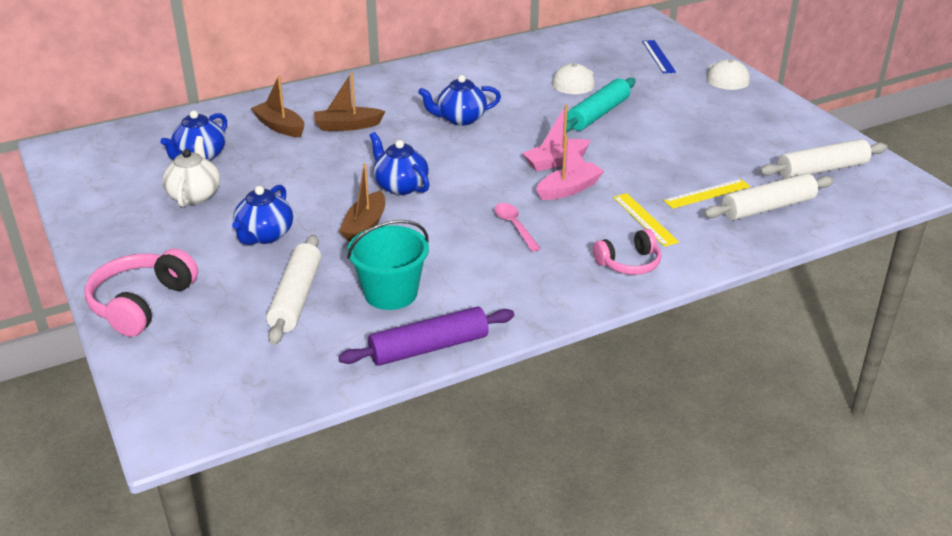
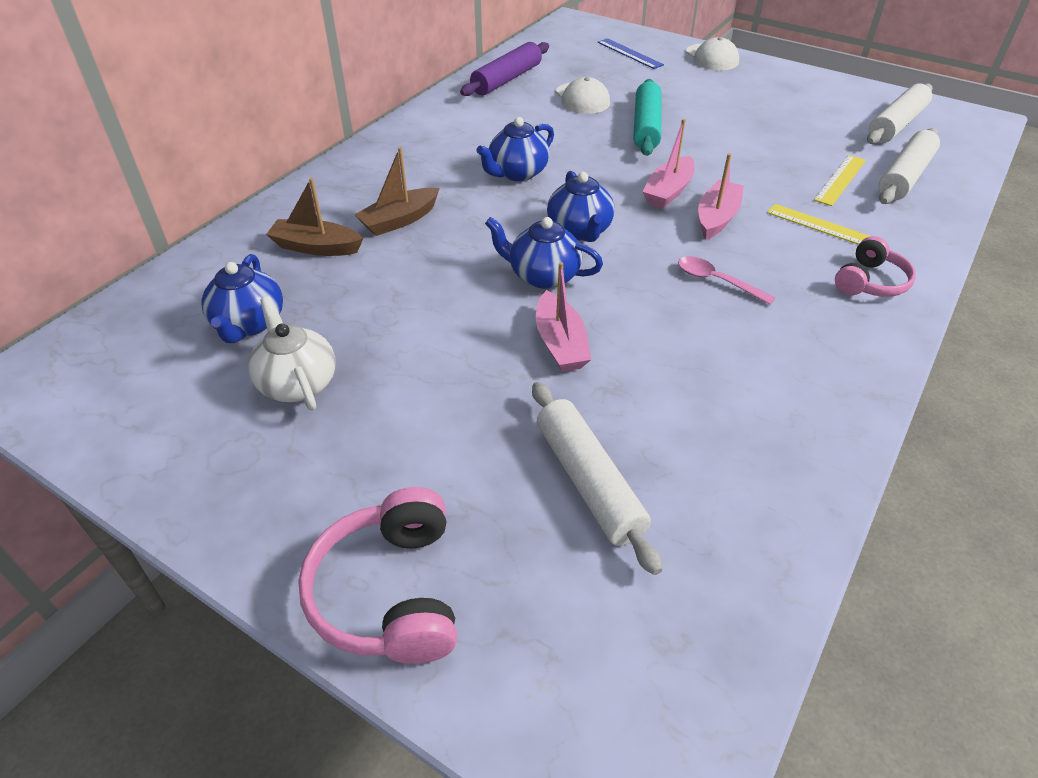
camera: 30 degrees left, 10 degrees up
(264, 235) = (453, 406): blue teapot -> blue teapot (580, 231)
(365, 226) = (560, 343): brown boat -> pink boat
(390, 293) = (689, 423): turquoise bucket -> none
(429, 348) = (814, 480): purple rolling pin -> purple rolling pin (507, 79)

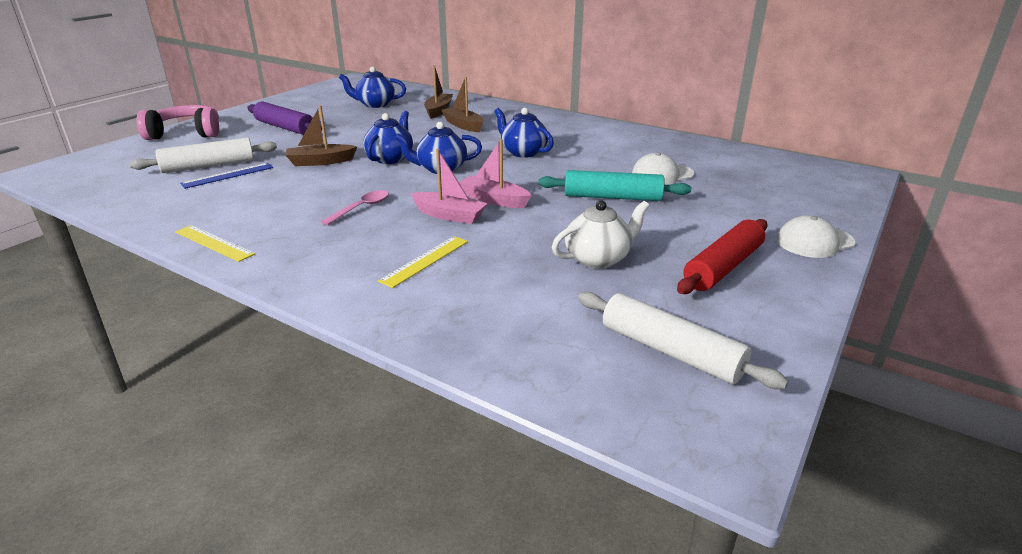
camera: 90 degrees right, 15 degrees down
(297, 383) = (325, 114): white teapot -> white teapot (598, 258)
(507, 79) = (687, 149): purple rolling pin -> purple rolling pin (284, 127)
(560, 343) = (320, 162): pink boat -> brown boat
(629, 53) = (788, 198): blue ruler -> blue ruler (228, 175)
(769, 94) = (723, 267): none -> red rolling pin
(840, 180) = (514, 283): yellow ruler -> yellow ruler (214, 243)
(870, 282) = (331, 270): pink headphones -> none
(904, 176) = (522, 328): white rolling pin -> none

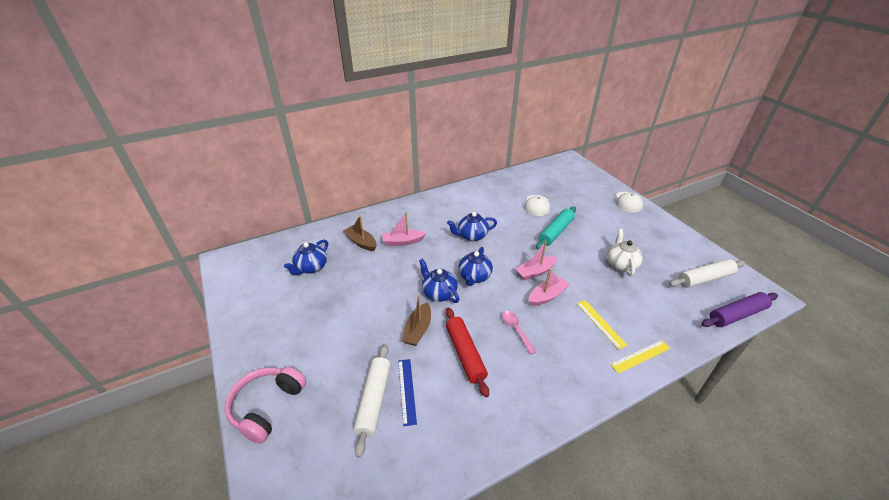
camera: 60 degrees left, 10 degrees up
(214, 243) = (533, 418): yellow ruler -> yellow ruler (640, 356)
(284, 127) = (317, 333): purple rolling pin -> purple rolling pin (737, 315)
(463, 125) = (403, 242): brown boat -> pink boat
(723, 267) = (641, 234): red rolling pin -> red rolling pin (465, 354)

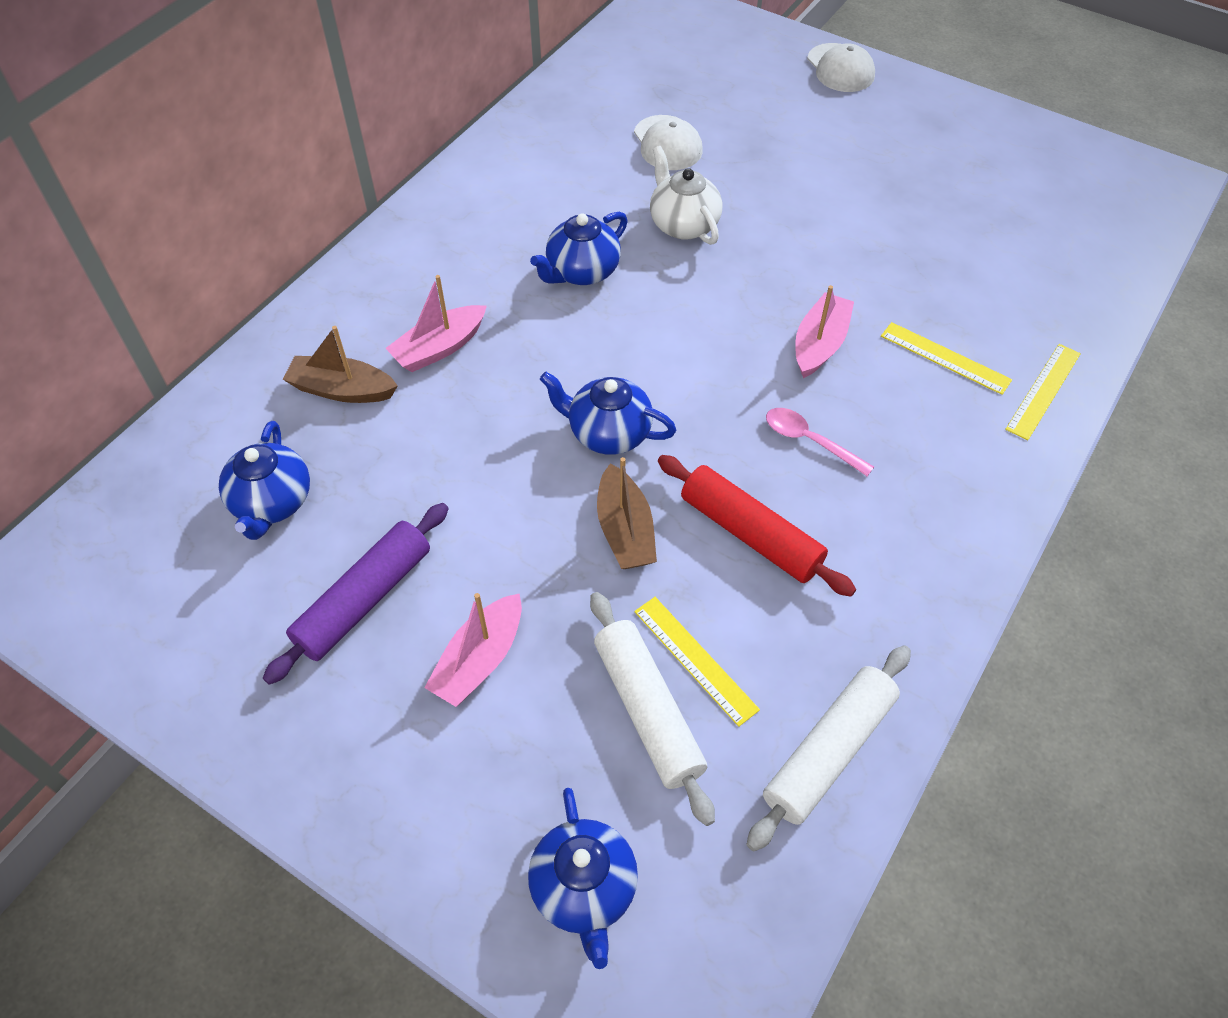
camera: 30 degrees left, 15 degrees up
(267, 406) = (442, 840): pink headphones -> none
(406, 390) = (695, 660): blue ruler -> yellow ruler
(474, 277) = (654, 364): blue teapot -> blue teapot (584, 888)
(535, 272) = (765, 301): pink boat -> pink boat (479, 660)
(556, 232) = (746, 193): turquoise rolling pin -> none
(621, 264) = (908, 218): white teapot -> white teapot (683, 224)
(704, 278) = (1060, 189): white rolling pin -> white rolling pin (828, 751)
(737, 315) = (1144, 241): purple rolling pin -> purple rolling pin (364, 600)

